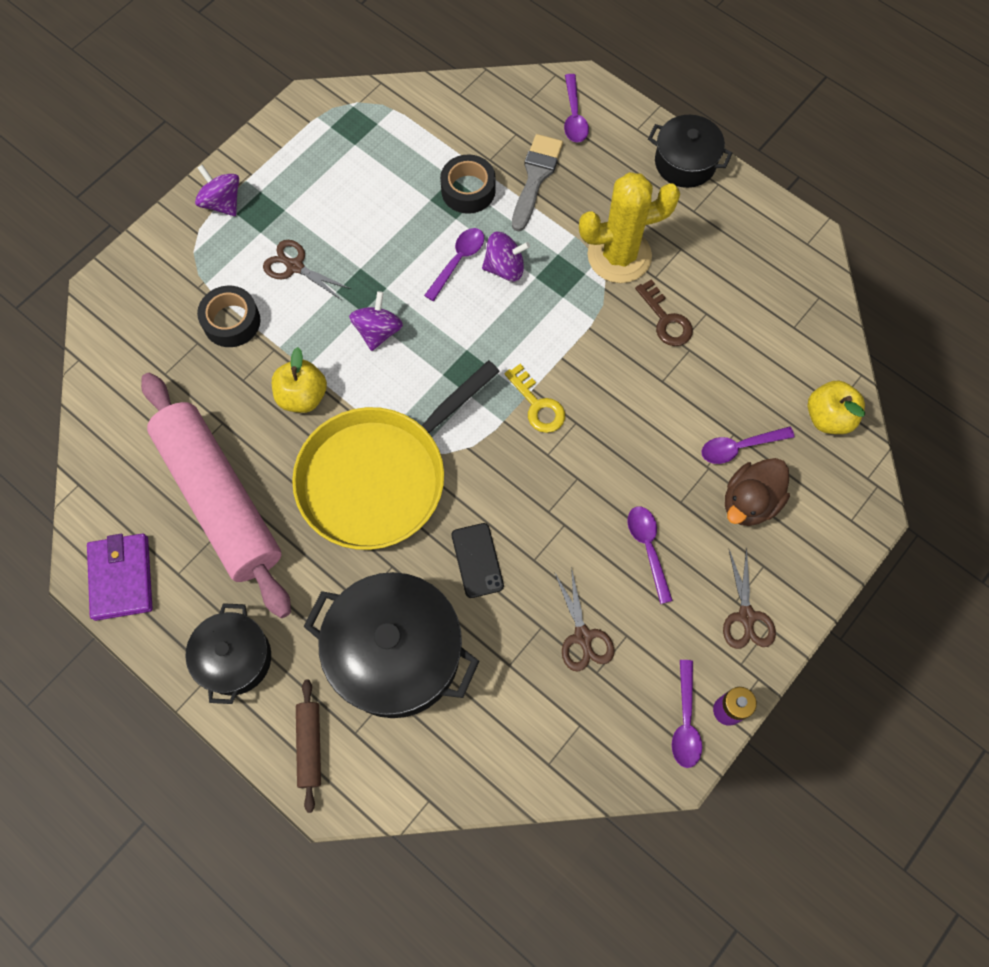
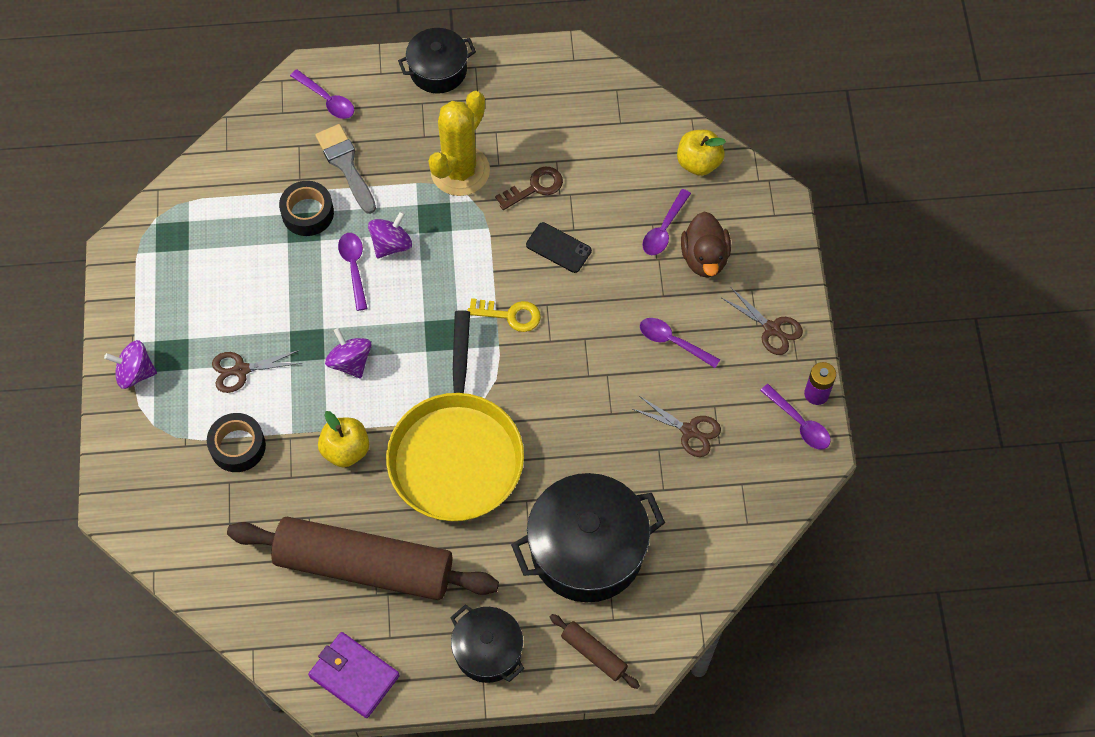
camera: 45 degrees left, 5 degrees down
(219, 499) = (364, 566): pink rolling pin -> brown rolling pin
(477, 560) = (576, 446): black phone -> black phone (558, 248)
(666, 320) = (535, 187): brown key -> brown key turned 45 degrees counterclockwise

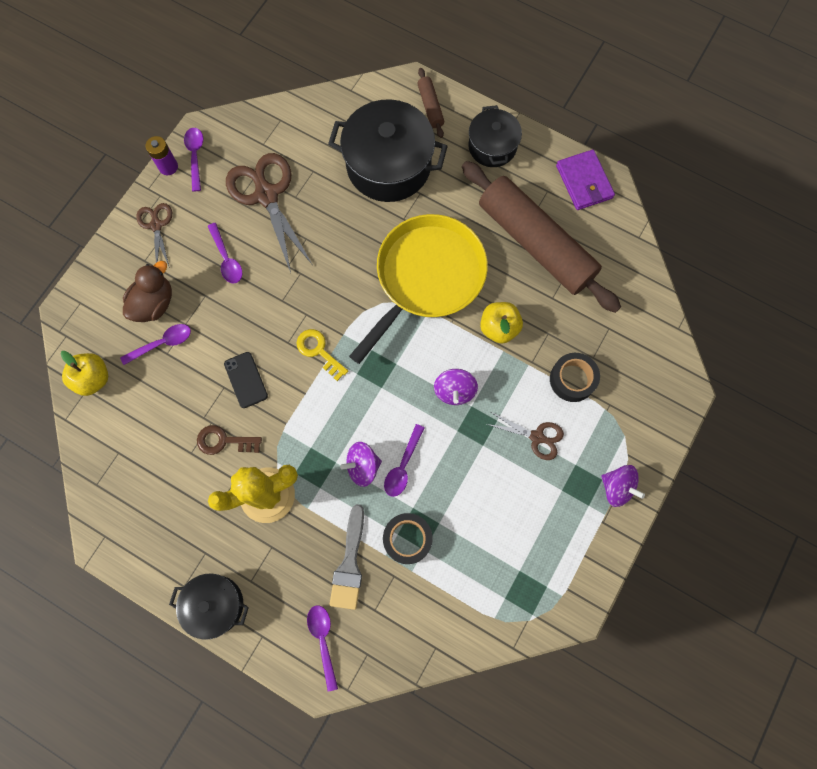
camera: 145 degrees left, 10 degrees up
(689, 431) = (266, 195): brown scissors -> brown scissors, size x1.88

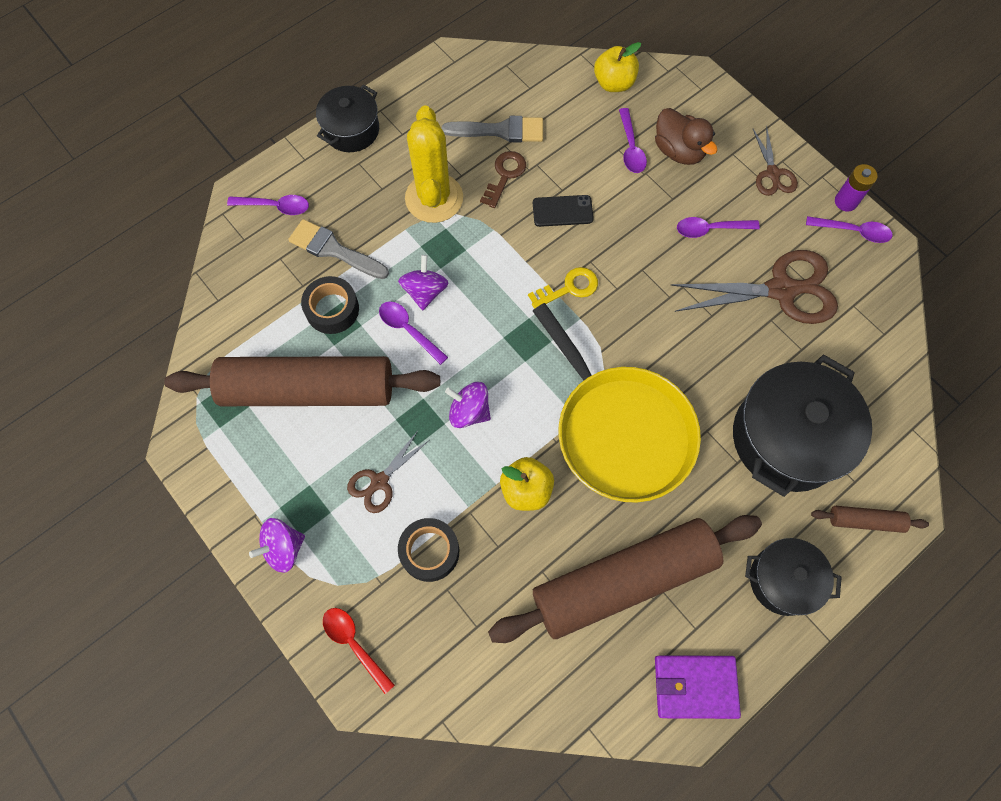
camera: 110 degrees right, 5 degrees down
(156, 225) = (772, 173): brown scissors -> brown scissors turned 75 degrees clockwise
(175, 462) = (500, 131): none -> grey brush
(486, 526) = (308, 389): none -> brown rolling pin
(658, 406) = (354, 644): none -> red spoon

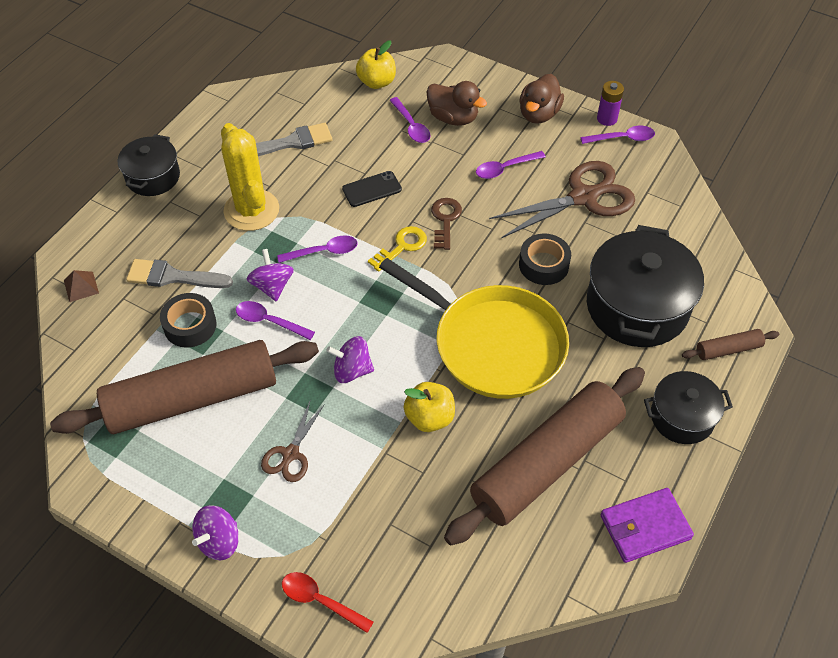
camera: 20 degrees left, 15 degrees down
(245, 233) = (81, 286): none -> brown pyramid
(275, 206) = (102, 257): purple spoon -> purple spoon (323, 252)
(429, 551) = (361, 497): black tape -> black tape (543, 265)
(505, 175) = (309, 175): brown key -> brown key (445, 220)
(772, 173) = (538, 114): brown scissors -> brown duck

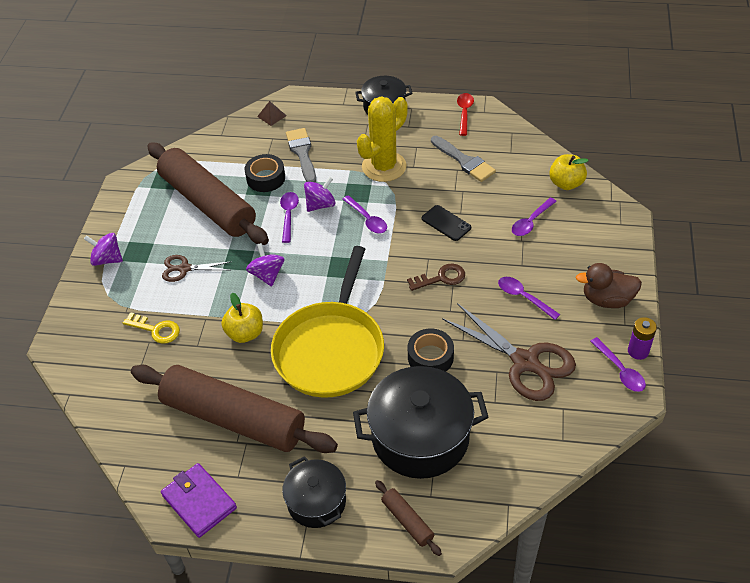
camera: 70 degrees right, 5 degrees down
(321, 601) = (80, 326): red spoon -> red spoon (464, 113)
(402, 246) = (398, 261): yellow key -> yellow key (156, 330)
(453, 118) = (559, 244): brown duck -> none

